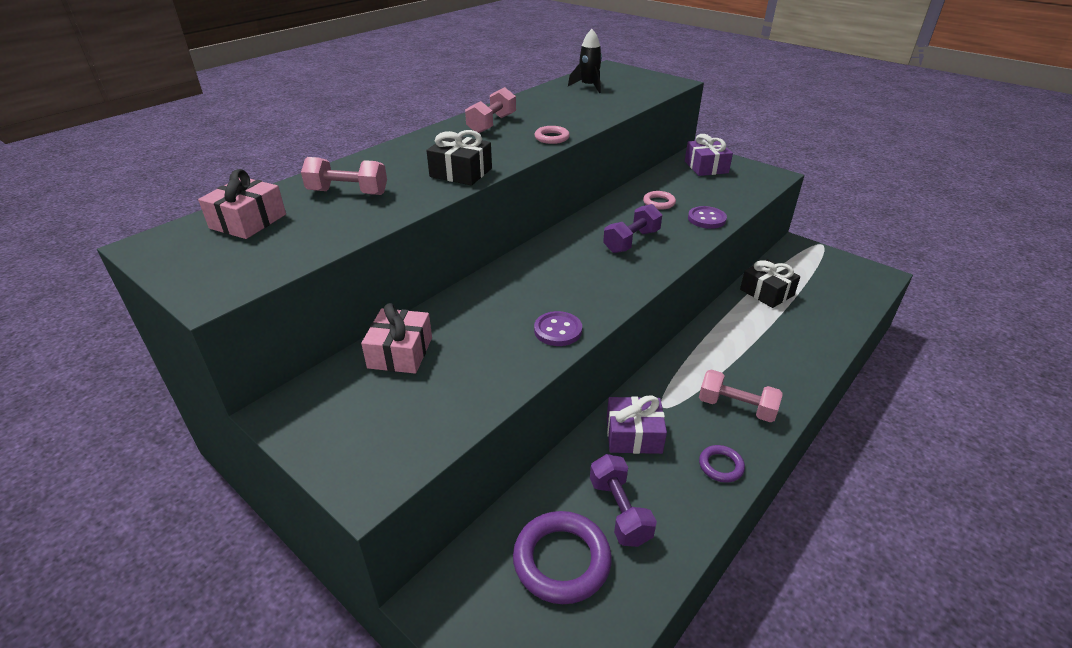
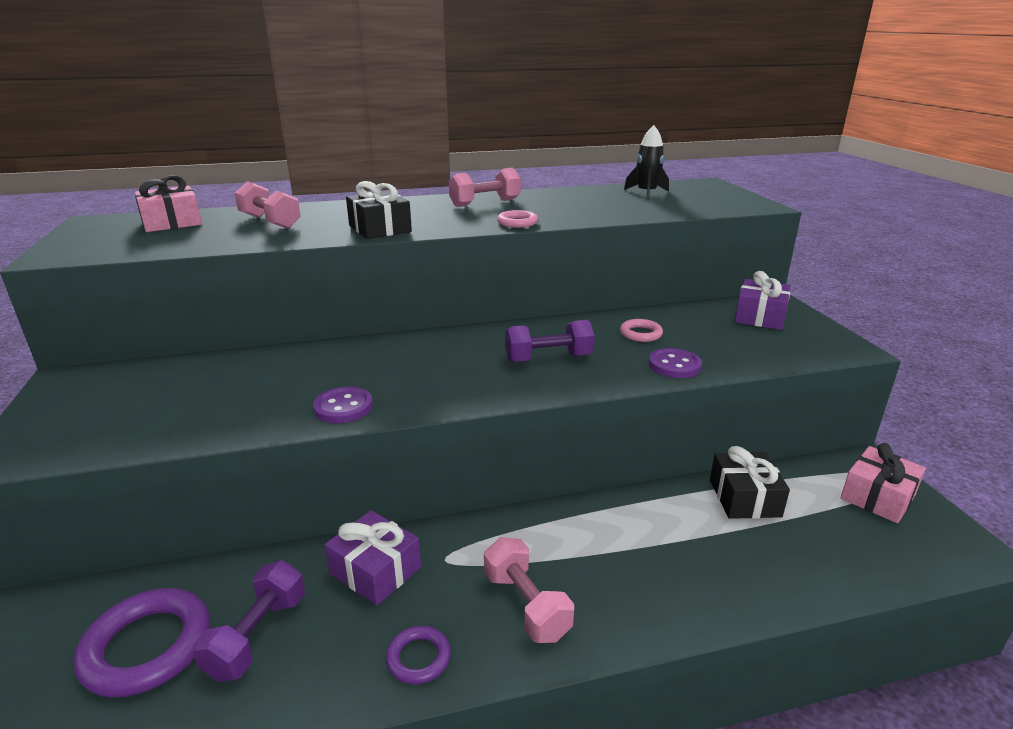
camera: 35 degrees right, 10 degrees down
(400, 352) = (201, 372): pink gift -> pink gift (878, 497)

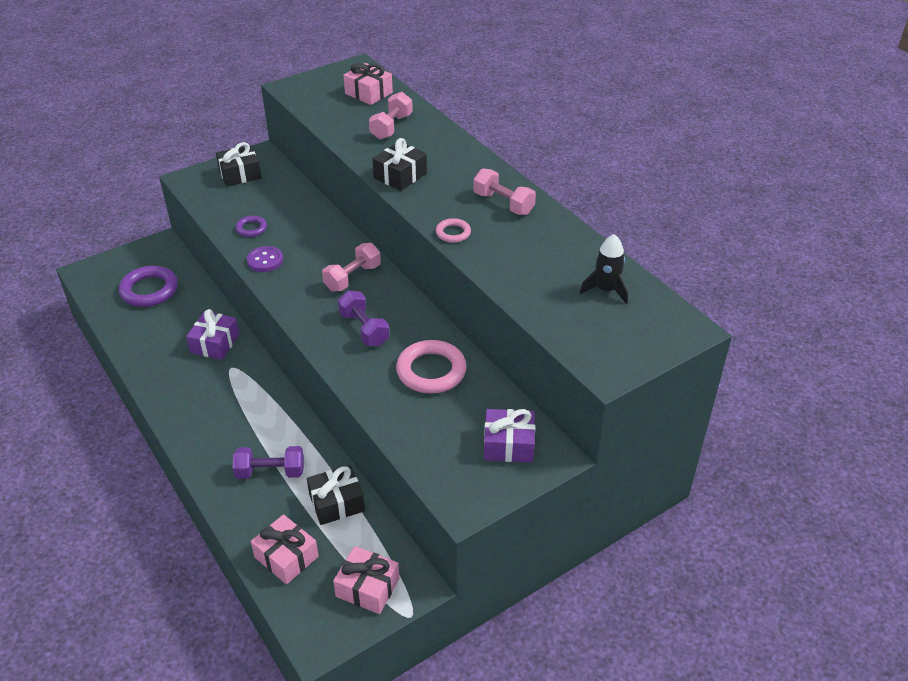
camera: 70 degrees right, 15 degrees up
(89, 402) = (240, 174): none -> black gift
(257, 636) = (162, 320): purple dumbbell -> purple dumbbell (270, 472)
(418, 658) = (161, 379): purple ring -> purple ring (251, 228)
(526, 605) = (204, 409): pink dumbbell -> pink dumbbell (352, 277)
(640, 334) = (431, 371): pink ring -> pink ring, size x1.91
(674, 365) = (381, 396): purple button -> none
(839, 556) = (286, 557): none -> pink gift

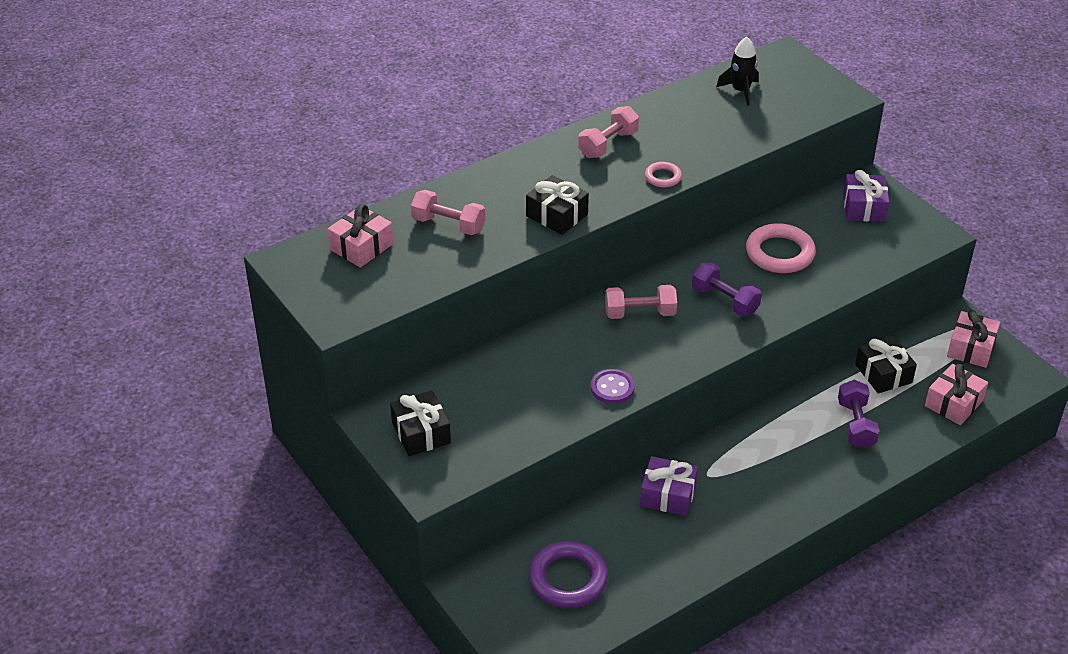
camera: 90 degrees left, 0 degrees up
(251, 228) = (547, 407): purple ring -> none
(352, 277) = (640, 313): pink dumbbell -> pink dumbbell turned 45 degrees counterclockwise
(364, 329) = (725, 301): purple dumbbell -> purple dumbbell turned 75 degrees clockwise

